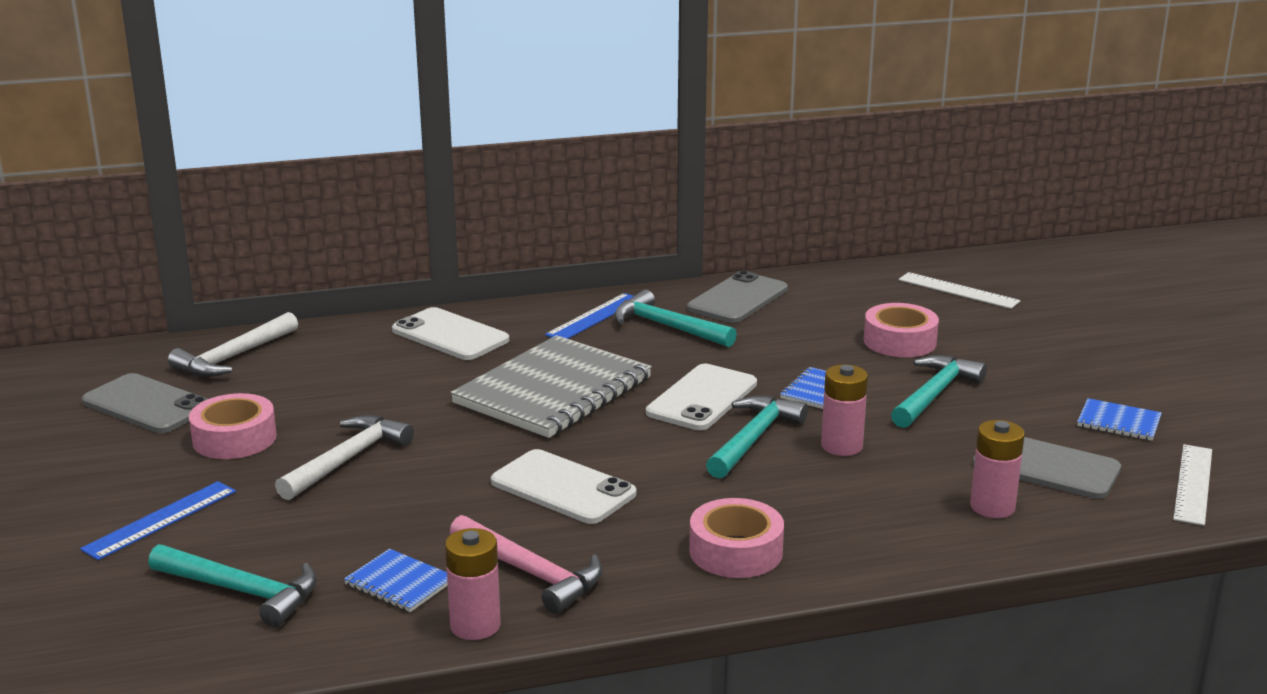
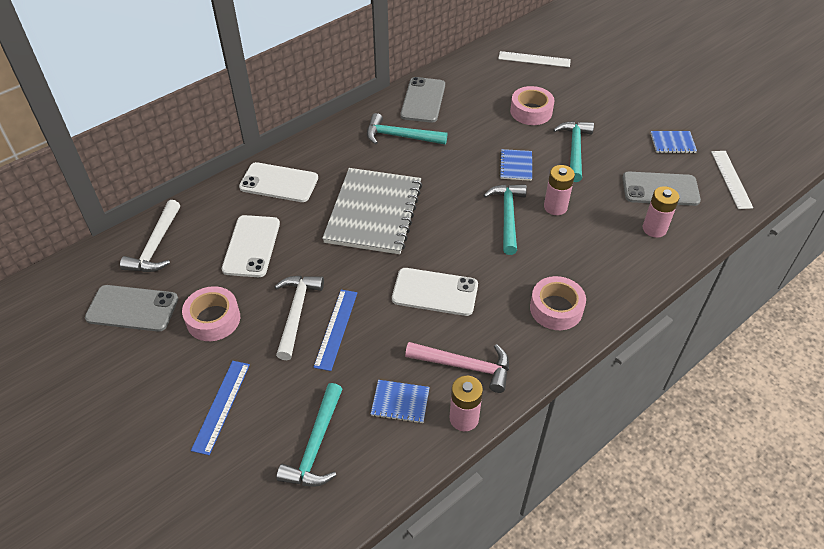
camera: 25 degrees left, 25 degrees up
(241, 591) = (316, 445): turquoise hammer -> turquoise hammer turned 105 degrees clockwise
(594, 317) = (353, 140): blue ruler -> blue ruler (336, 329)
(702, 398) = (459, 192): white phone -> white phone (251, 246)

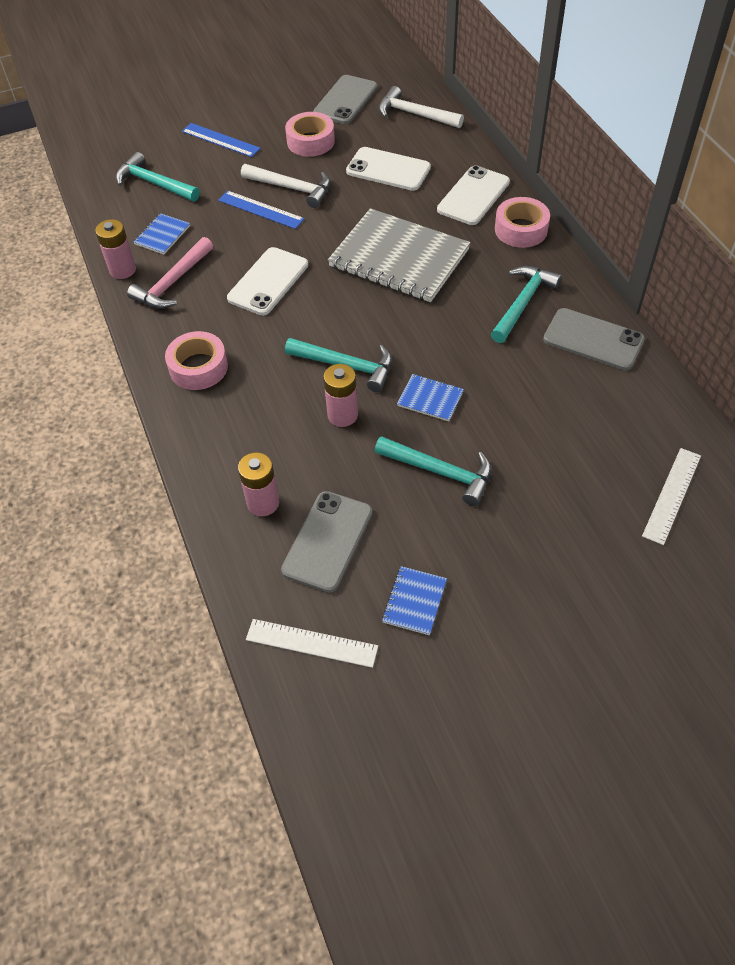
camera: 110 degrees right, 5 degrees up
(531, 111) = (538, 449): pink tape -> pink tape (521, 229)

